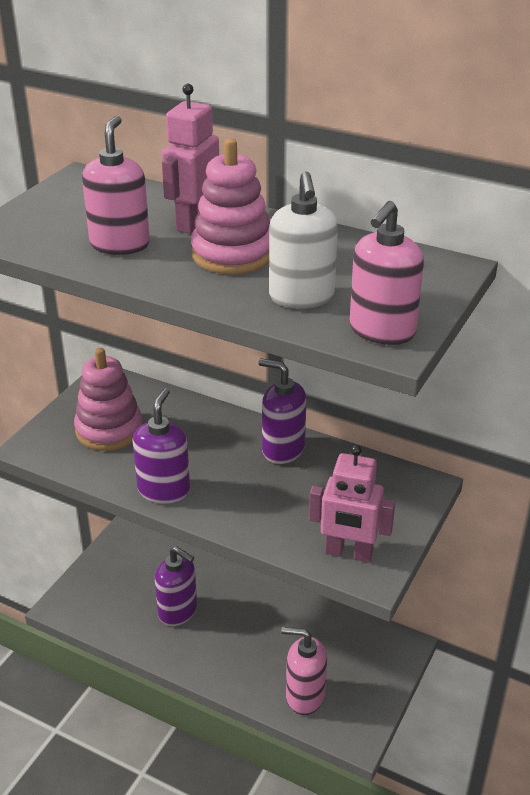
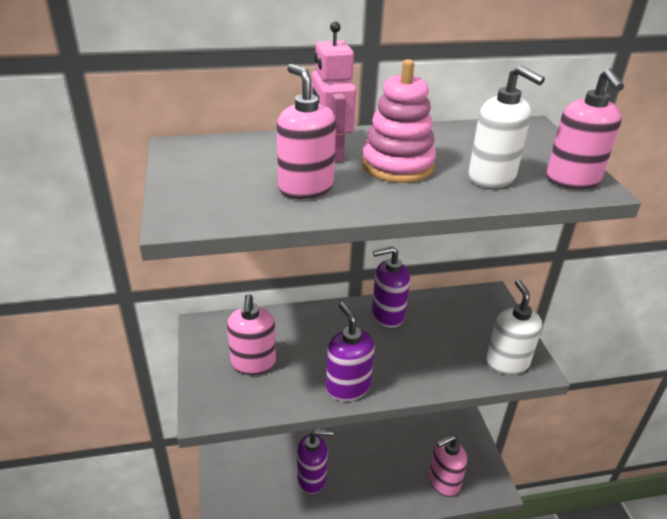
camera: 40 degrees left, 0 degrees up
(109, 430) = (253, 363): pink stacking toy -> pink soap dispenser
(348, 553) = (507, 362): pink robot -> white soap dispenser

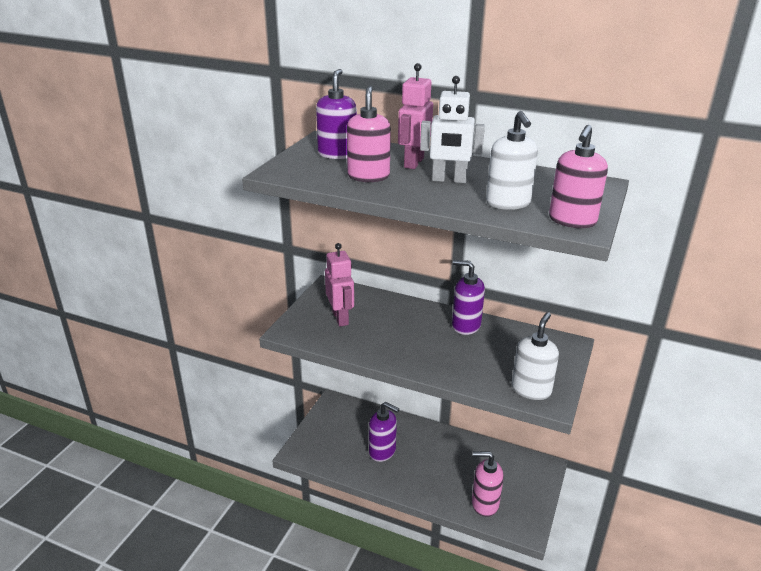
camera: 35 degrees right, 5 degrees down
(253, 363) = (340, 318): pink soap dispenser -> pink robot
(348, 387) = (390, 355): purple soap dispenser -> purple soap dispenser (337, 154)
(397, 165) = (449, 180): pink stacking toy -> white robot

